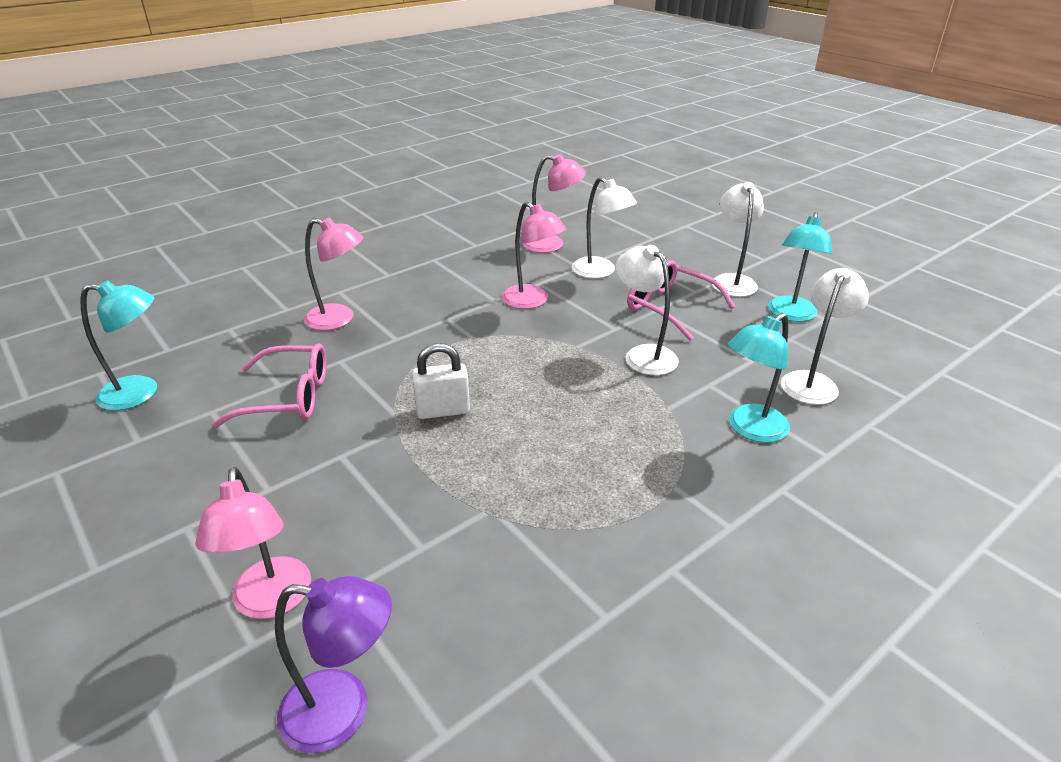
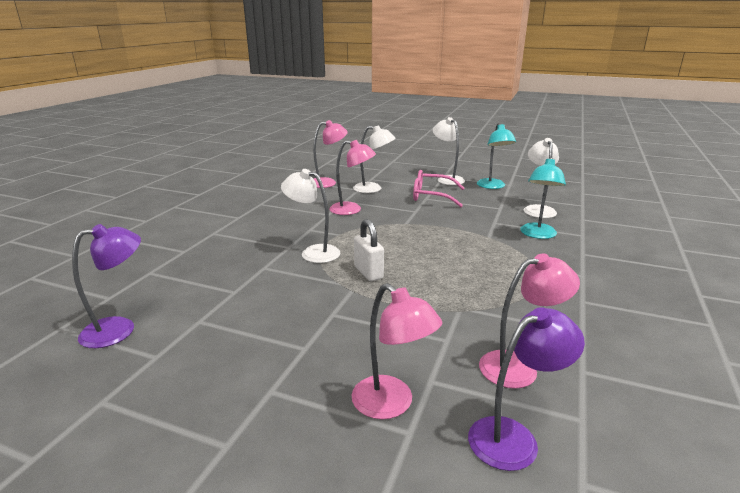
camera: 30 degrees left, 10 degrees down
(140, 393) = (119, 329): turquoise lamp -> purple lamp
(288, 397) = (251, 296): pink glasses -> none
(339, 319) = (233, 247): pink lamp -> pink lamp (519, 367)
(443, 411) = (368, 272): white padlock -> white padlock turned 75 degrees counterclockwise
(643, 354) = (445, 218): white lamp -> white lamp (313, 252)

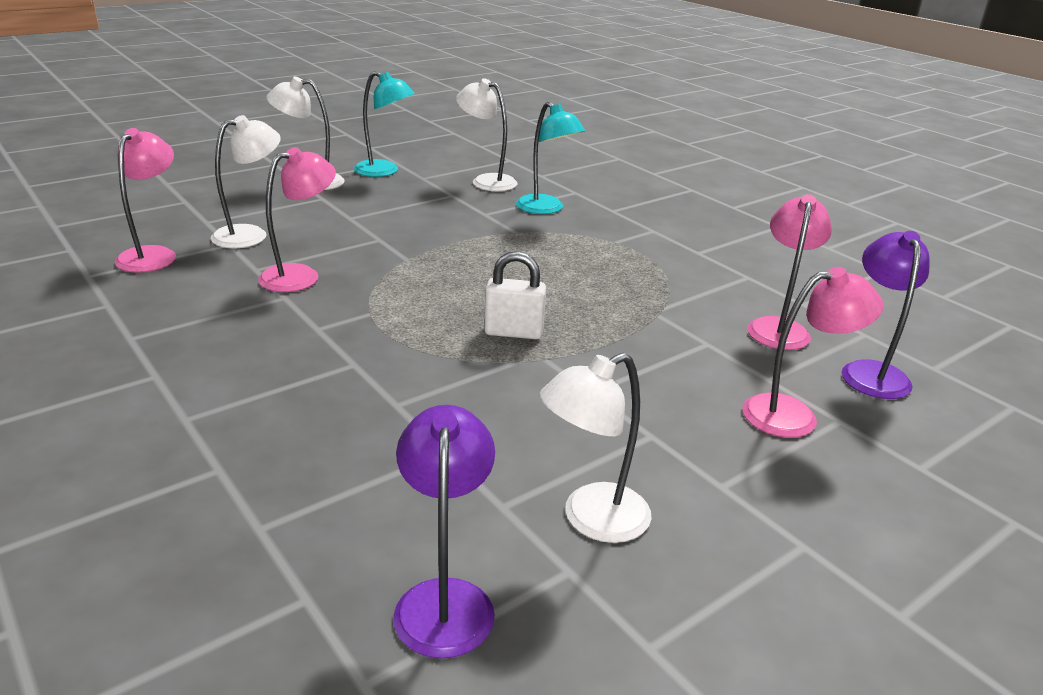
camera: 60 degrees left, 5 degrees up
(313, 252) = (402, 350): white lamp -> white lamp (591, 519)
(431, 196) = (349, 212): pink glasses -> none

